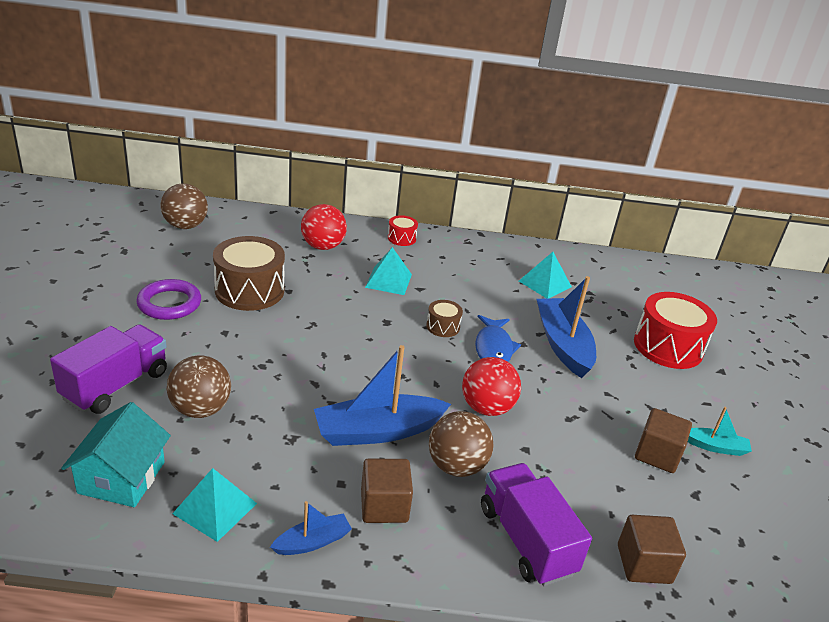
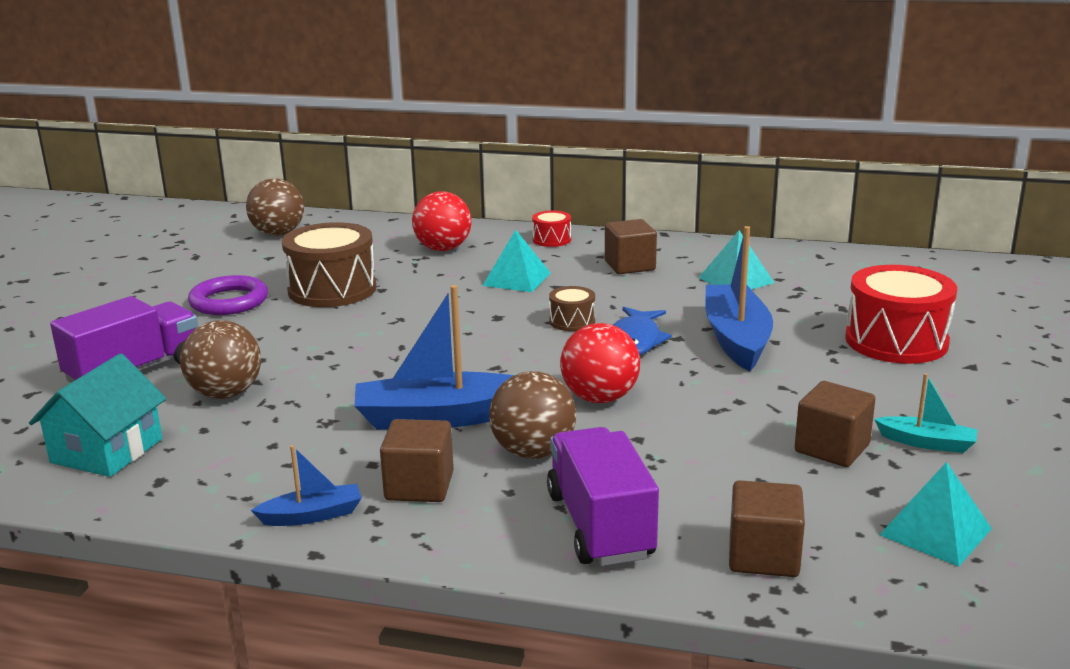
camera: 15 degrees right, 10 degrees down
(215, 508) = (205, 481): turquoise pyramid -> turquoise pyramid (935, 531)
(466, 267) = (629, 266): none -> brown cube

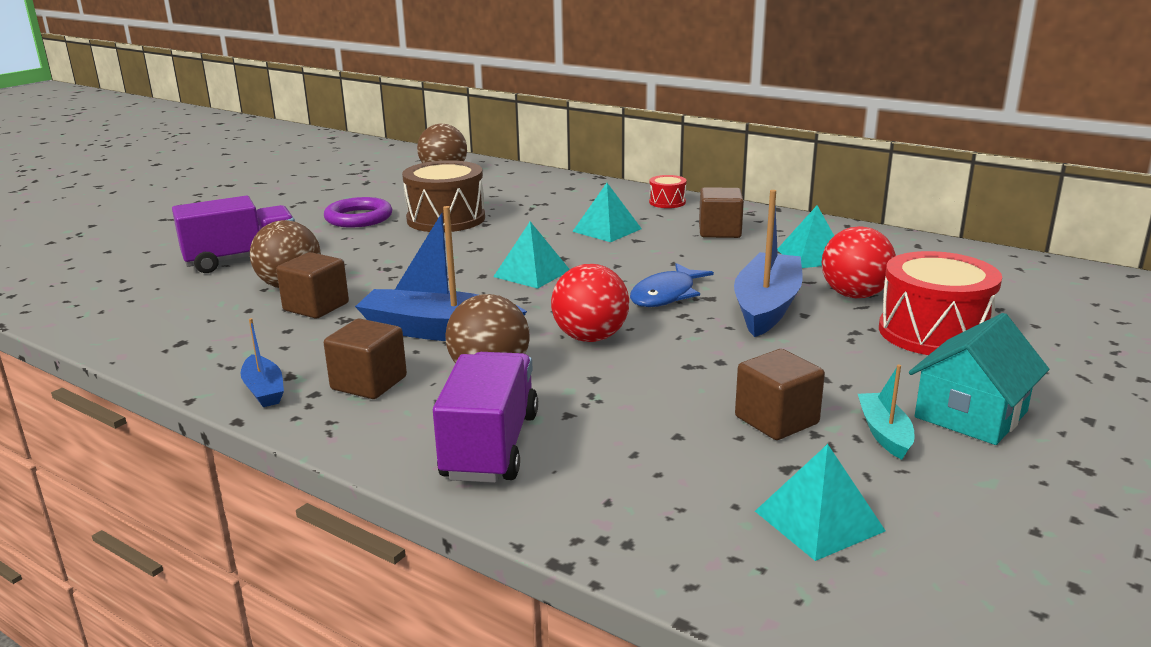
camera: 20 degrees right, 0 degrees up
(107, 451) = (166, 314): turquoise house -> turquoise house (971, 414)
(312, 515) = (264, 390): blue boat -> blue boat turned 60 degrees clockwise
(443, 249) = (565, 199): red ball -> red ball (854, 295)
(481, 338) = (532, 273): none -> turquoise pyramid
(572, 321) = (624, 270): brown drum -> none
(763, 556) = (618, 506): brown cube -> brown cube (316, 307)
(927, 443) = (884, 433): turquoise boat -> turquoise boat turned 135 degrees counterclockwise

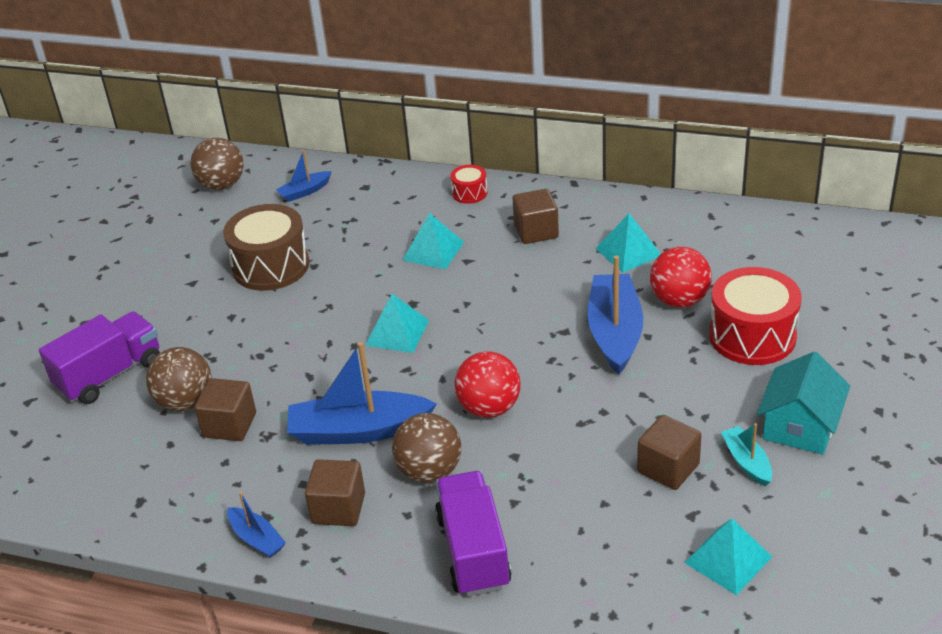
camera: 15 degrees left, 15 degrees up
(359, 218) = (182, 283): purple ring -> none
(513, 184) = (305, 191): none -> blue boat
(666, 295) = (527, 336): blue fish -> none

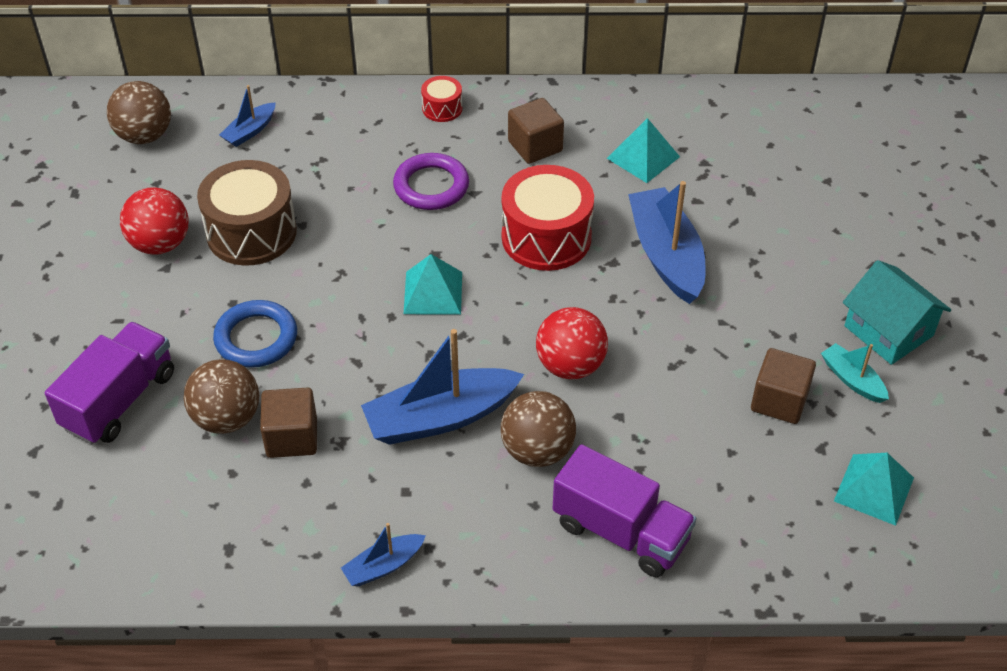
camera: 20 degrees left, 10 degrees up
(237, 345) = (256, 338): none -> blue ring
(257, 539) = (383, 566): blue boat -> blue boat turned 120 degrees clockwise
(338, 508) = (458, 512): brown cube -> none
(433, 251) = (431, 186): turquoise pyramid -> purple ring
(473, 551) = (621, 532): purple truck -> purple truck turned 150 degrees clockwise
(679, 300) = (717, 207): red ball -> red ball (160, 244)
(752, 336) = (805, 237): red drum -> red drum (546, 237)
(800, 426) = (888, 331): turquoise house -> turquoise house turned 45 degrees counterclockwise

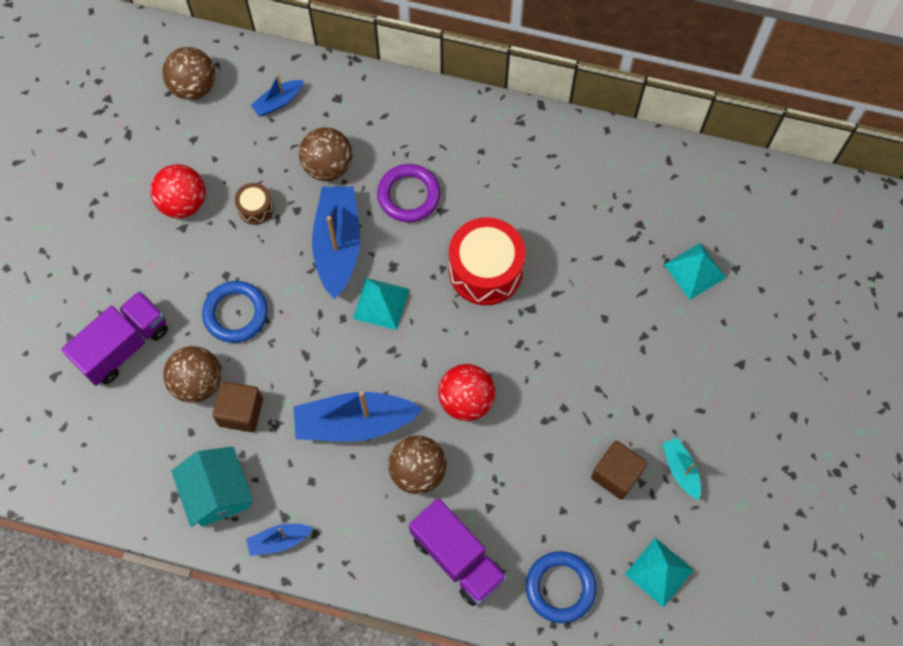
camera: 15 degrees right, 20 degrees up
(251, 232) = (255, 208): brown drum -> brown drum, size x0.49
(327, 178) = (328, 166): none -> brown ball
(442, 108) = (440, 114): red drum -> none
(535, 146) = (505, 173): brown cube -> none
(643, 157) = (590, 206): turquoise pyramid -> turquoise pyramid (695, 271)
(666, 255) = (575, 312): blue boat -> blue boat (338, 245)
(761, 534) = (560, 587): none -> blue ring
(888, 331) = (727, 431): turquoise house -> turquoise house (217, 493)

